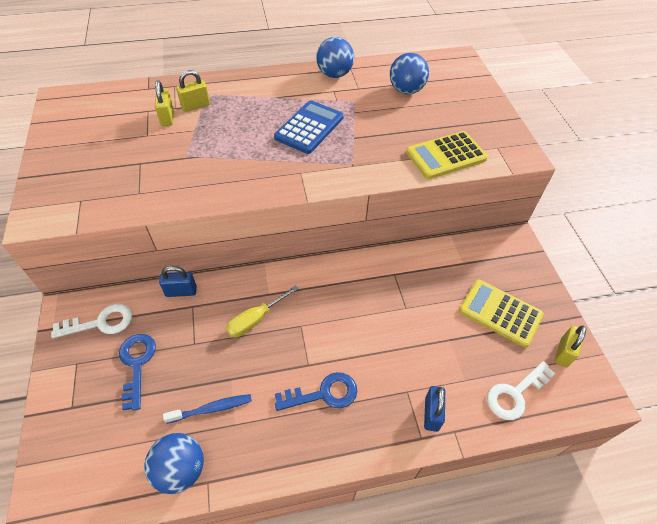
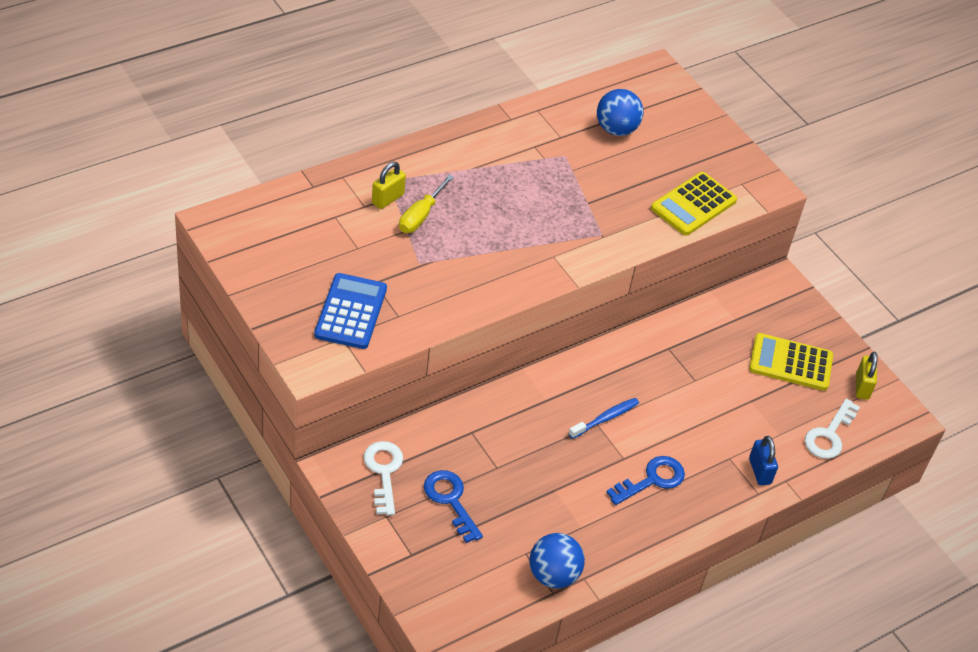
camera: 25 degrees left, 5 degrees down
(101, 323) = (384, 472): white key -> white key turned 60 degrees counterclockwise
(167, 117) = (365, 221): yellow padlock -> none
(181, 291) = (450, 420): blue padlock -> none
(212, 408) = (552, 520): blue toothbrush -> blue toothbrush (605, 418)
(255, 319) = (547, 429): yellow screwdriver -> yellow screwdriver (421, 215)
(309, 127) = (533, 200): blue calculator -> blue calculator (351, 312)
(334, 74) = (523, 123): blue ball -> none

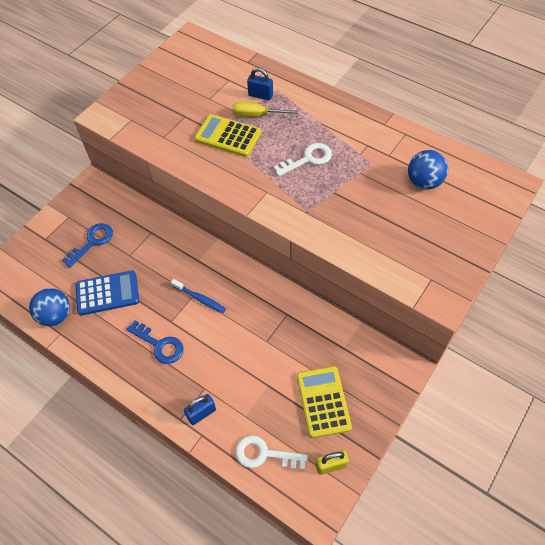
camera: 75 degrees right, 10 degrees up
(351, 312) = (154, 115): blue calculator -> blue calculator (107, 293)
(384, 472) = (99, 203): white key -> white key (308, 159)
(387, 199) = (260, 95): yellow padlock -> blue padlock
(693, 204) = (381, 255): yellow calculator -> yellow calculator (228, 136)

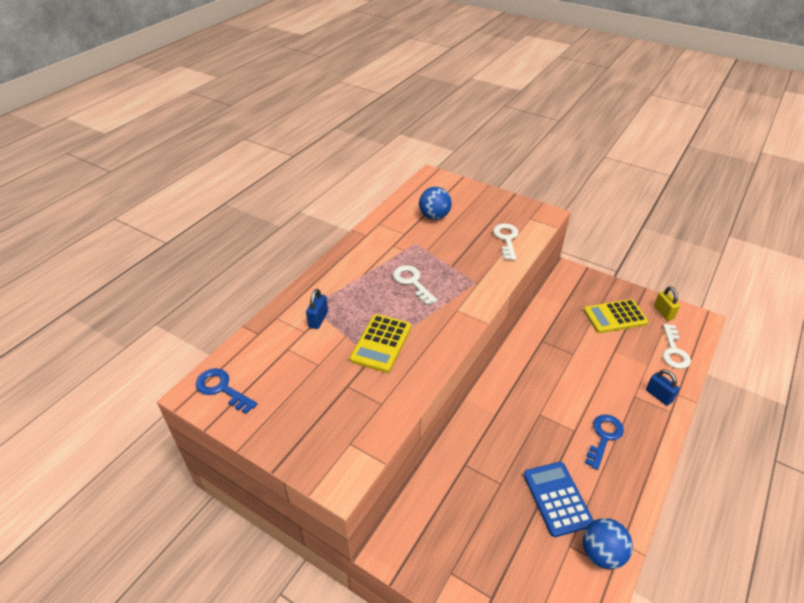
camera: 95 degrees left, 15 degrees down
(92, 242) = (488, 530): blue key -> blue key (222, 389)
(200, 298) = (542, 407): blue toothbrush -> none
(257, 115) = (349, 321): yellow screwdriver -> none
(384, 248) = (506, 239): none -> white key

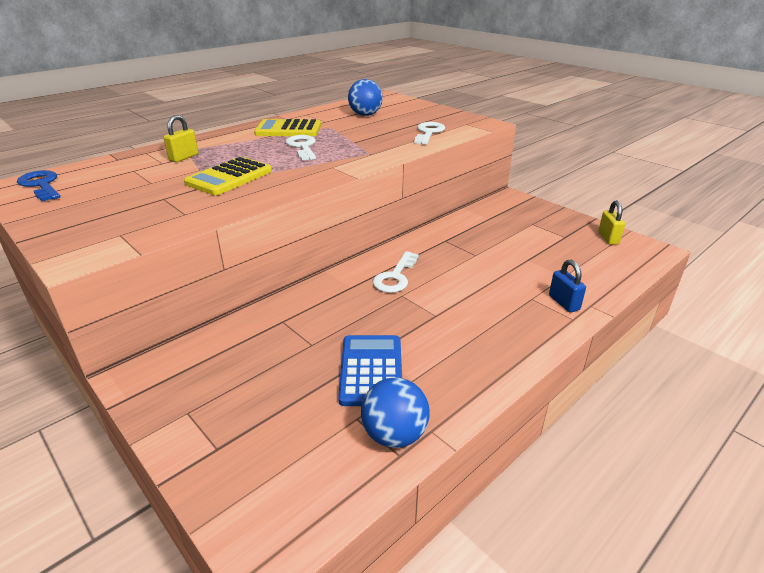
camera: 15 degrees right, 10 degrees down
(318, 319) = (184, 157): blue padlock -> yellow padlock
(604, 437) = (469, 326): blue key -> none
(615, 317) = (545, 234): yellow calculator -> yellow calculator (288, 130)
(673, 351) = (605, 269): white key -> white key (395, 277)

